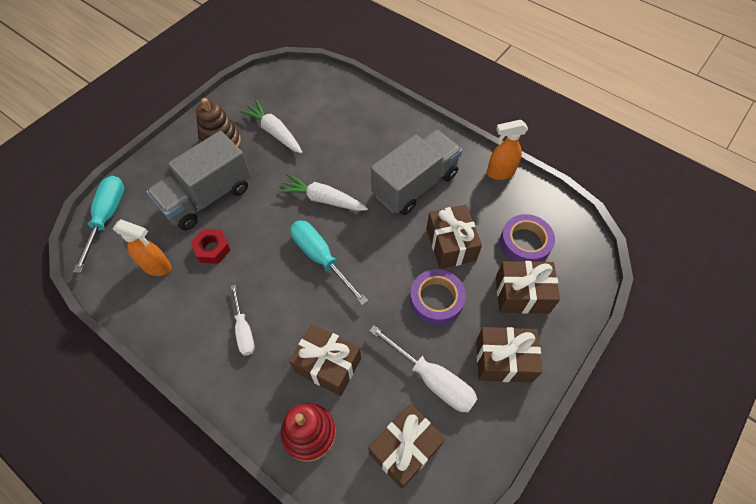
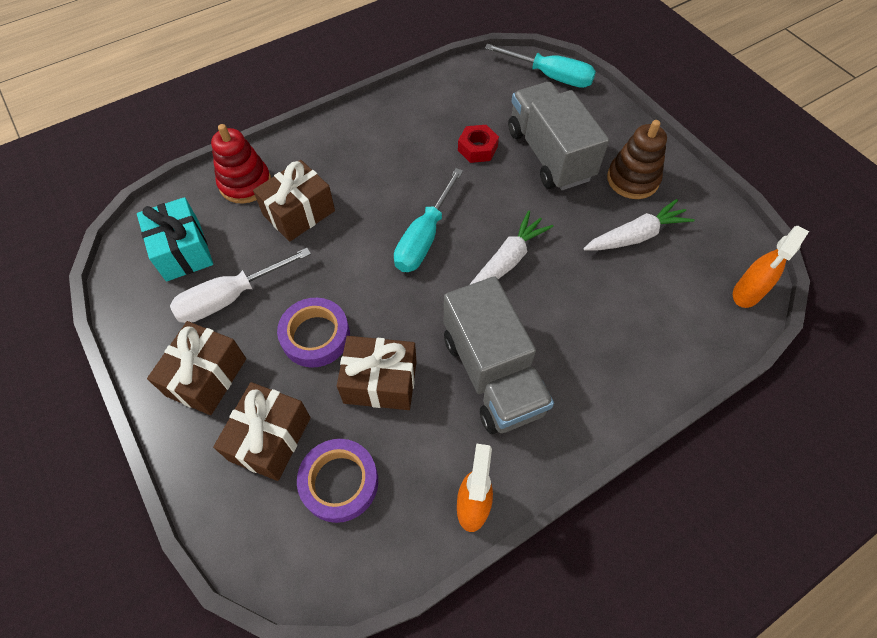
camera: 110 degrees right, 0 degrees up
(157, 267) = (474, 105): orange spray bottle -> orange spray bottle (746, 294)
(244, 330) = (371, 157): white screwdriver -> none
(321, 258) = (424, 238): turquoise screwdriver -> turquoise screwdriver turned 135 degrees clockwise
(405, 449) = (183, 251): brown gift -> turquoise gift

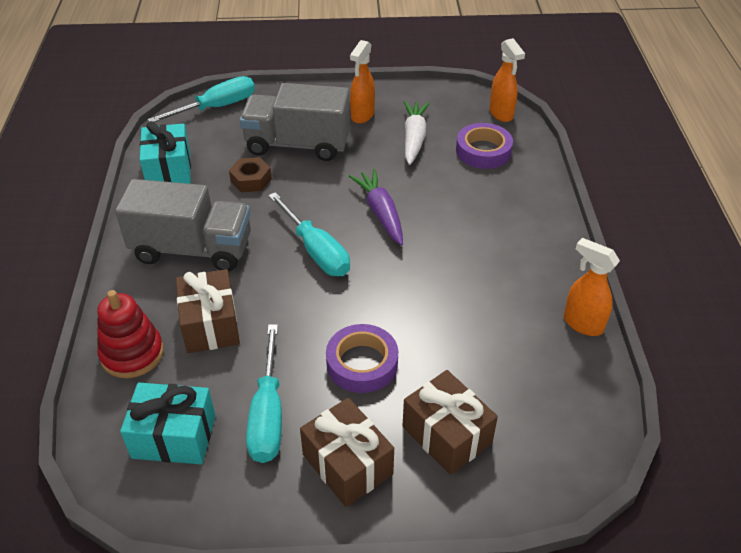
camera: 60 degrees left, 15 degrees down
(230, 298) = (268, 414): white screwdriver -> turquoise screwdriver
(339, 482) = (517, 399): purple tape -> purple tape (483, 151)
(380, 382) = (440, 336): brown gift -> none
(449, 92) = (169, 170): none -> turquoise gift
(477, 148) = (251, 180): red nut -> brown nut
(492, 374) = (478, 265): grey truck -> grey truck (192, 249)
(507, 261) = (380, 213): white carrot -> purple carrot
(632, 179) = (362, 116): brown stacking toy -> orange spray bottle

